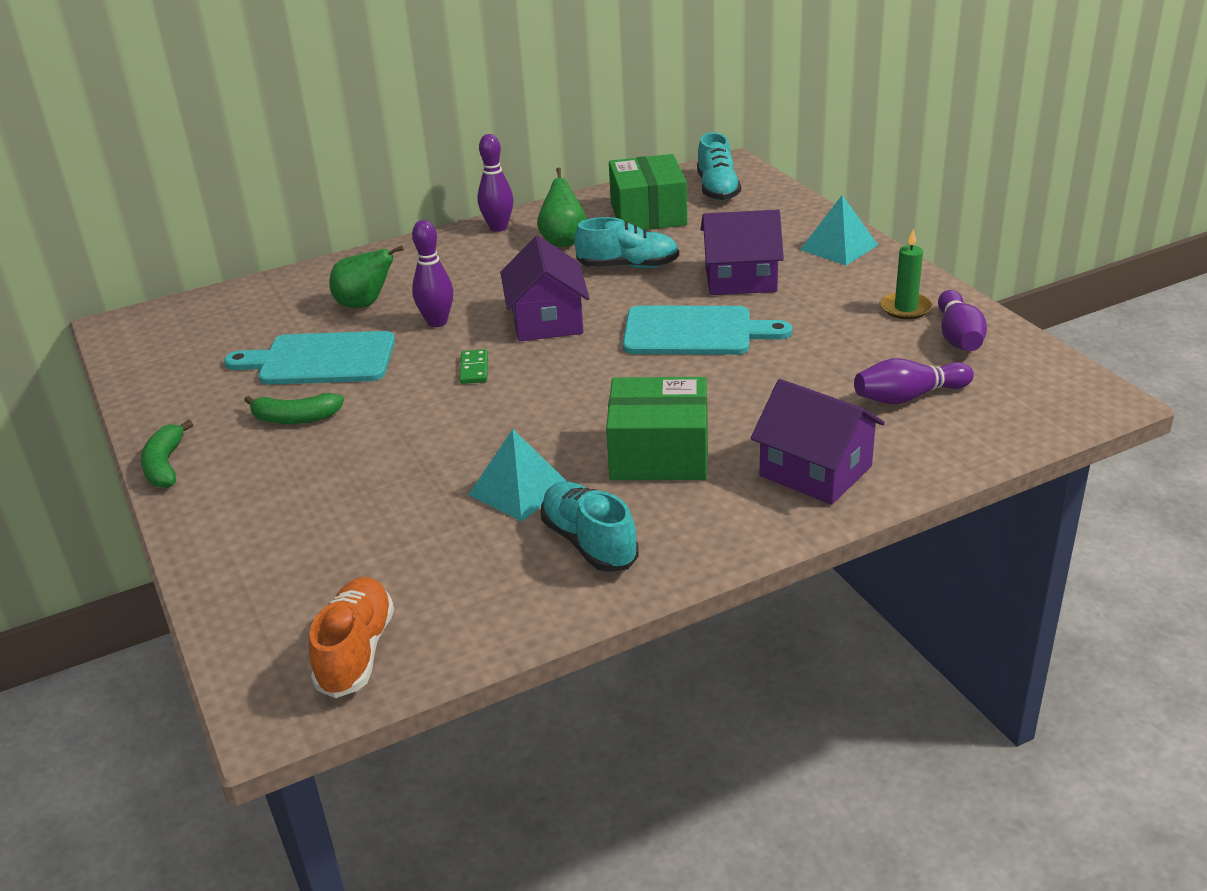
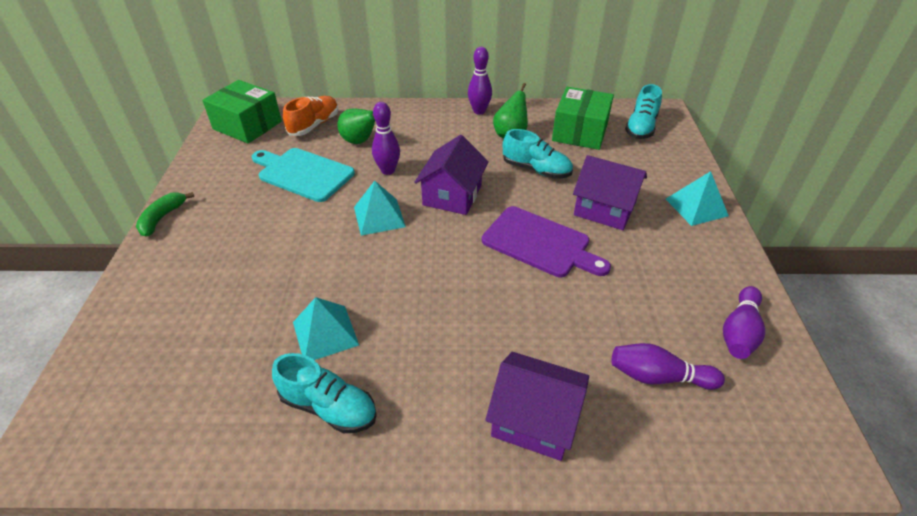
camera: 25 degrees right, 10 degrees up
(295, 418) = (253, 212): green banana -> none
(356, 652) = (120, 429): orange shoe -> orange shoe (314, 125)
(474, 369) = (379, 216): green domino -> turquoise pyramid
(589, 543) = (329, 407): turquoise shoe -> turquoise shoe turned 120 degrees clockwise
(659, 454) = (436, 345): green box -> green box (247, 125)
(694, 332) = (540, 243): turquoise cutting board -> purple cutting board
(815, 471) = (534, 419): purple house -> purple house turned 45 degrees counterclockwise
(905, 308) = (712, 285): green candle -> none

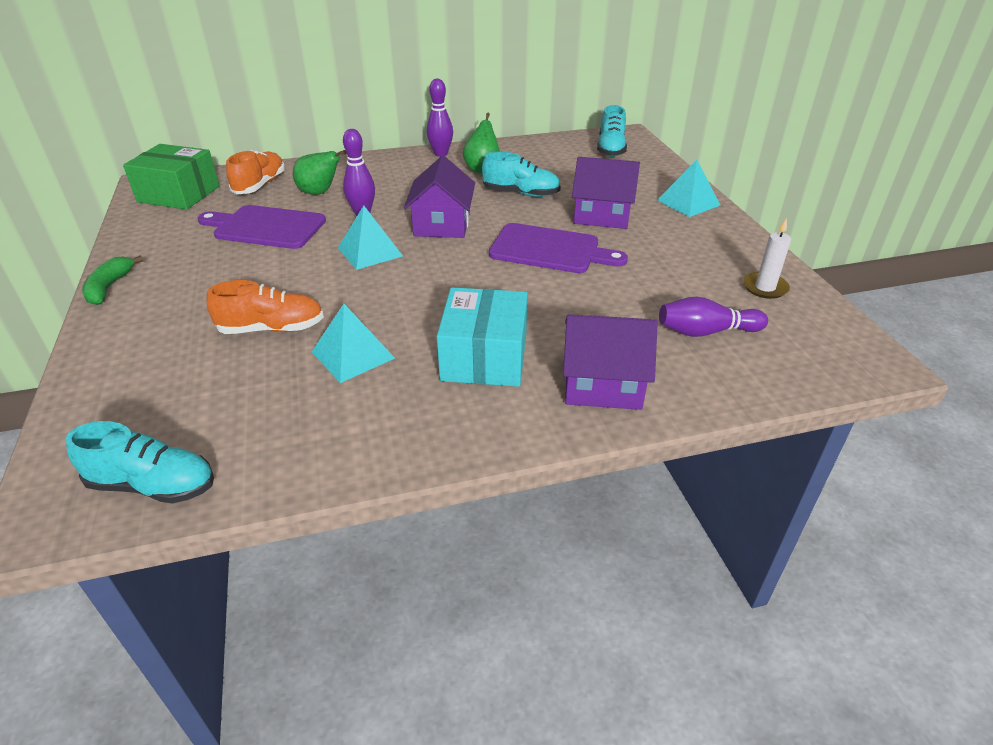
camera: 15 degrees left, 5 degrees down
(270, 289) = (272, 328): none -> orange shoe
(303, 173) = (266, 227): turquoise cutting board -> purple cutting board
(329, 407) = (384, 413): turquoise shoe -> turquoise shoe (153, 485)
(436, 362) = (484, 357): none -> turquoise box
(580, 132) = (552, 159): green box -> none
(739, 332) = (765, 287): purple bowling pin -> white candle

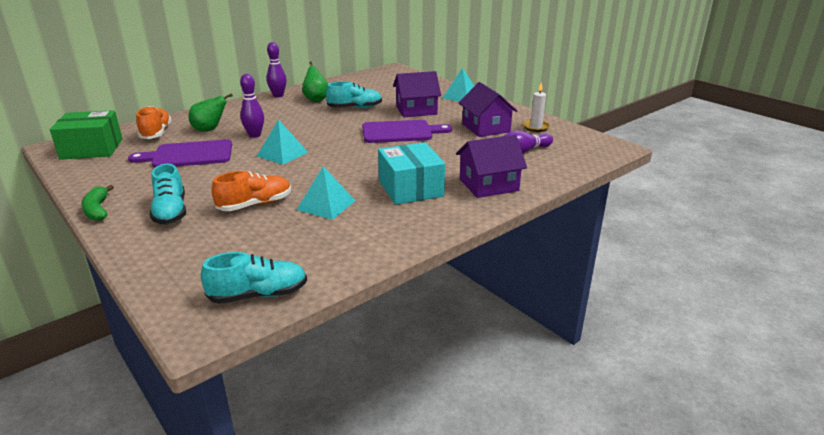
camera: 25 degrees left, 10 degrees down
(442, 224) = (318, 131): purple house -> purple house (486, 128)
(611, 149) = (390, 77): turquoise shoe -> turquoise shoe (171, 212)

